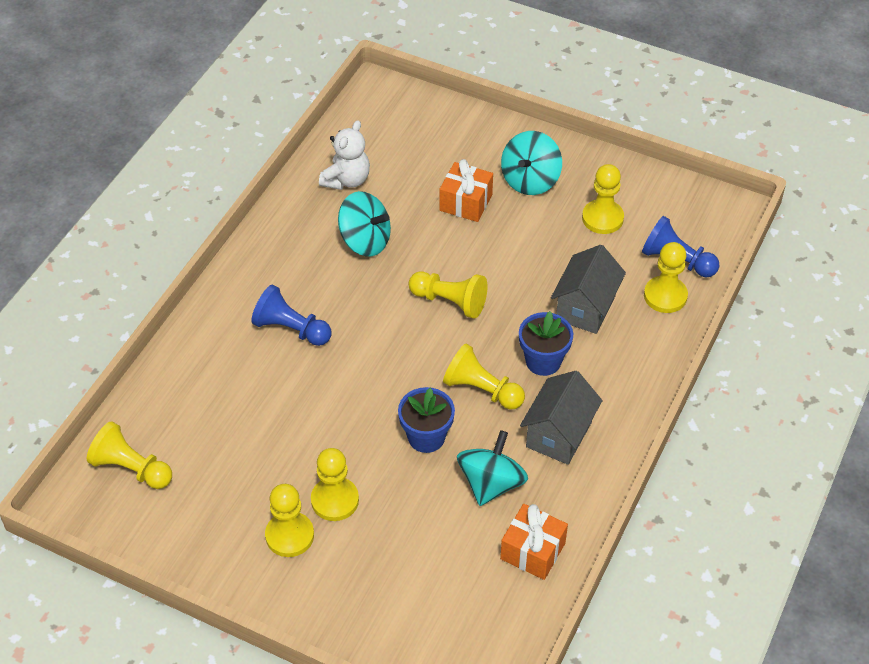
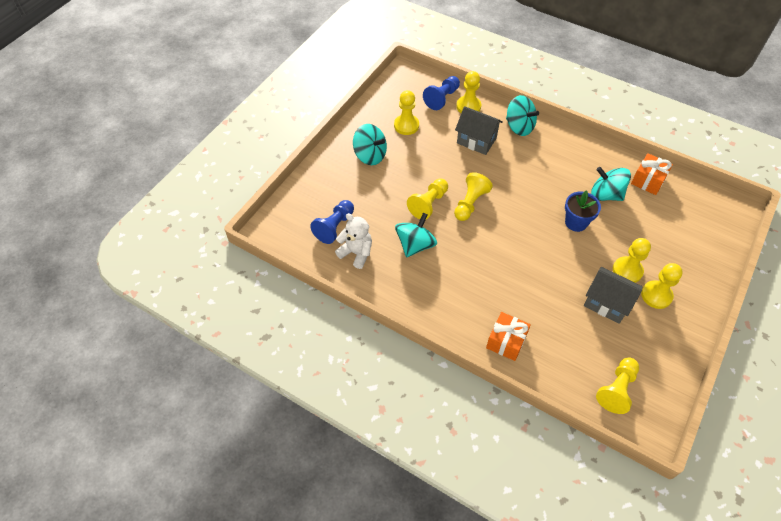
camera: 85 degrees left, 5 degrees up
(291, 329) = (492, 290): blue pawn -> blue pawn (334, 227)
(465, 202) = (386, 189): orange gift -> orange gift (506, 341)
(482, 390) = (539, 193): yellow pawn -> yellow pawn (428, 204)
(543, 361) = (516, 163): blue flower pot -> none
(558, 434) = (569, 162): grey house -> grey house (606, 303)
(630, 366) = (519, 127): none -> turquoise spinning top

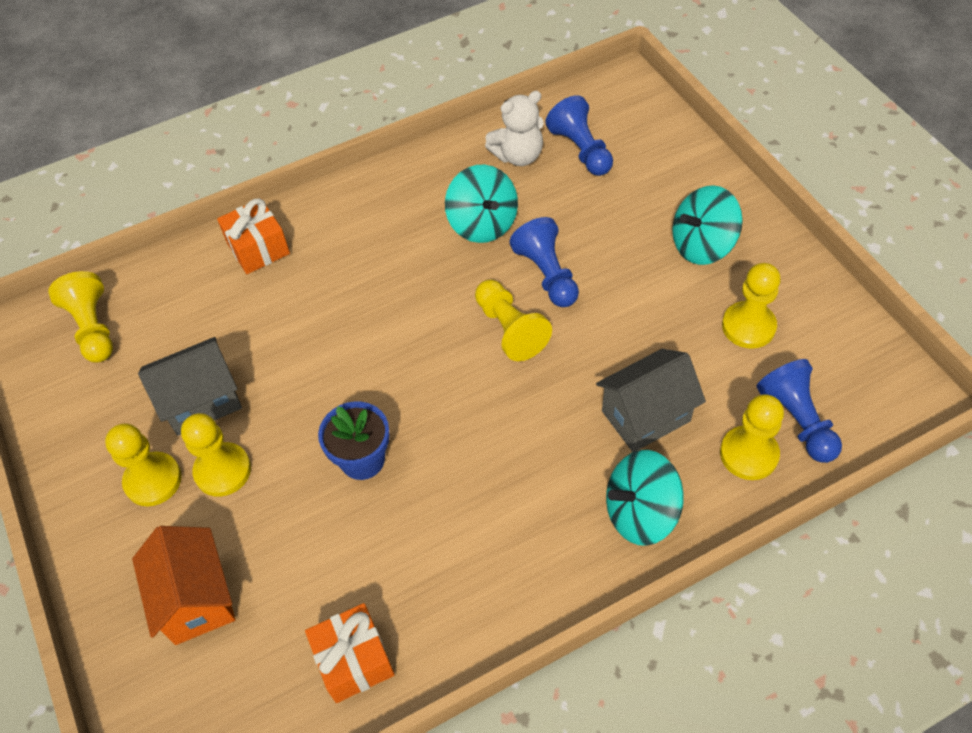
camera: 125 degrees right, 0 degrees up
(428, 204) = (547, 274): yellow pawn -> blue pawn
(606, 195) = (379, 552): turquoise spinning top -> none
(679, 243) = (196, 598): none -> orange house

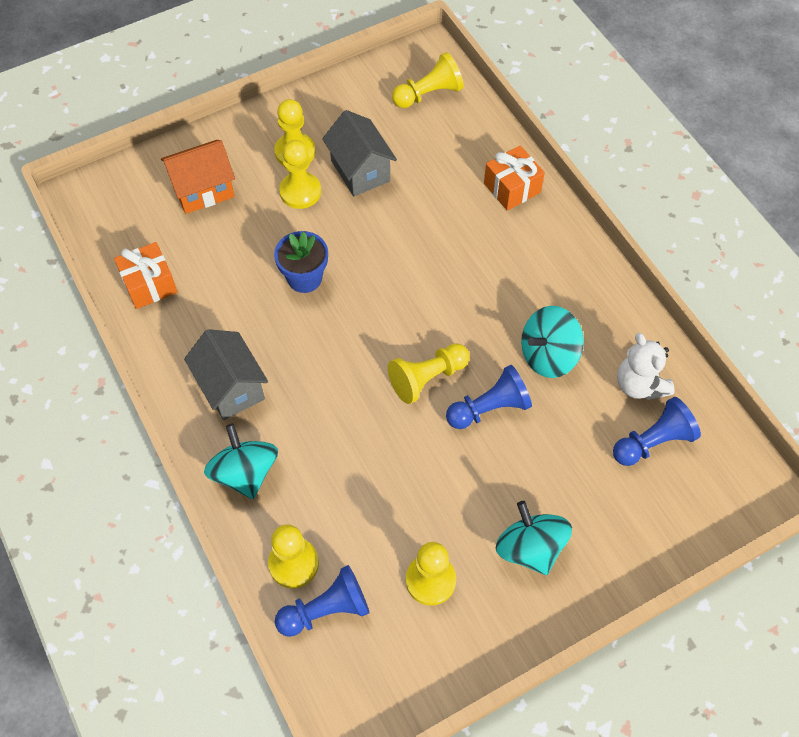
camera: 85 degrees right, 5 degrees up
(645, 416) = (335, 483): grey house -> grey house (231, 387)

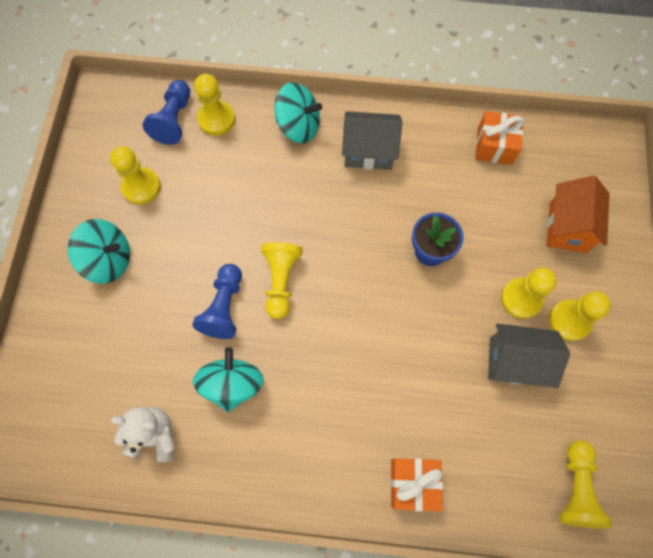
camera: 125 degrees right, 10 degrees up
(653, 442) = (105, 405): blue pawn -> none

